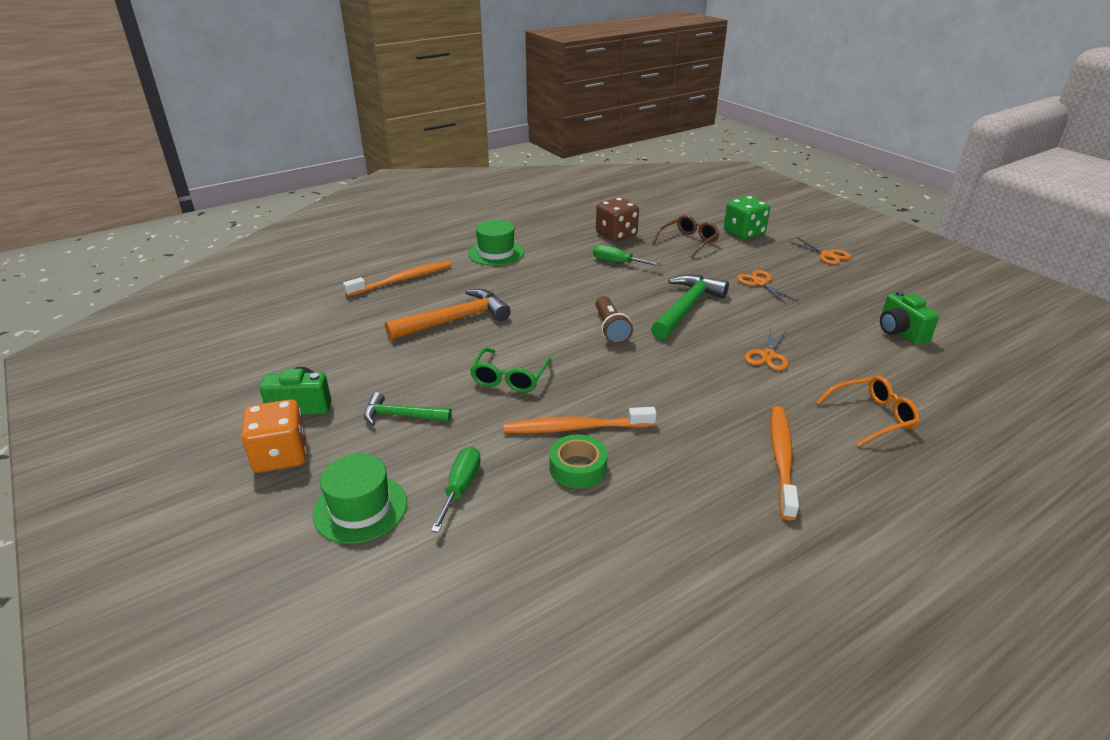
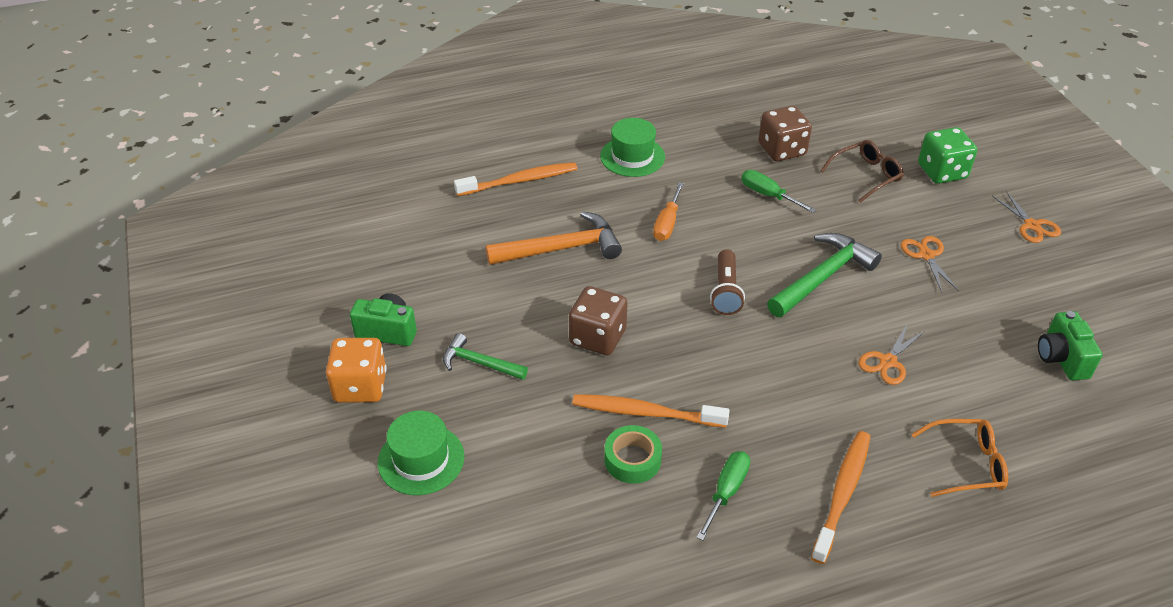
camera: 15 degrees right, 10 degrees up
(460, 487) = (516, 457): green screwdriver -> green screwdriver (726, 492)
(509, 378) = (597, 337): green glasses -> brown dice
(542, 291) = (667, 223): none -> orange screwdriver

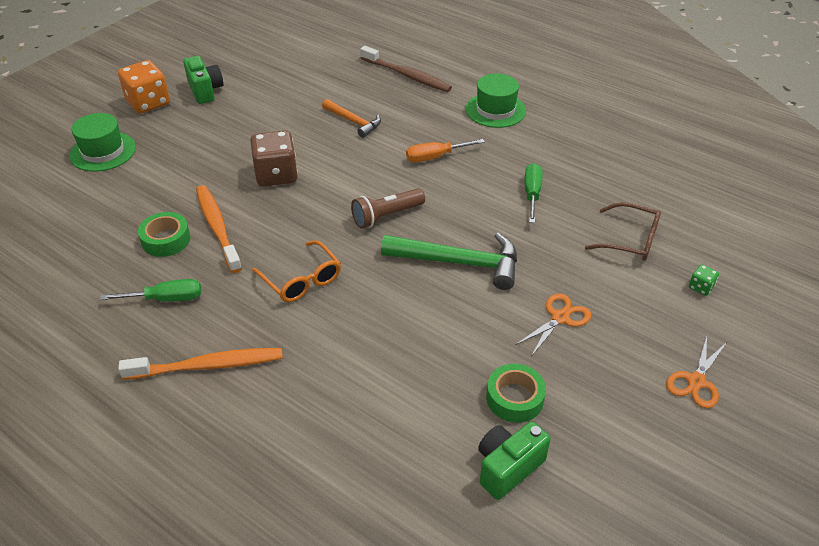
camera: 55 degrees right, 0 degrees up
(480, 363) = (207, 137): green hammer -> none
(520, 181) = (407, 75): orange toothbrush -> brown toothbrush
(561, 249) = (353, 122): orange hammer -> orange hammer, size x0.60
(782, 150) = (603, 179): brown dice -> none
(888, 362) = (389, 340): orange scissors -> none
(942, 172) = (701, 287): green dice -> green dice, size x0.45
(966, 464) = (300, 437): orange glasses -> orange glasses (301, 280)
(995, 321) = (514, 398): none -> green tape

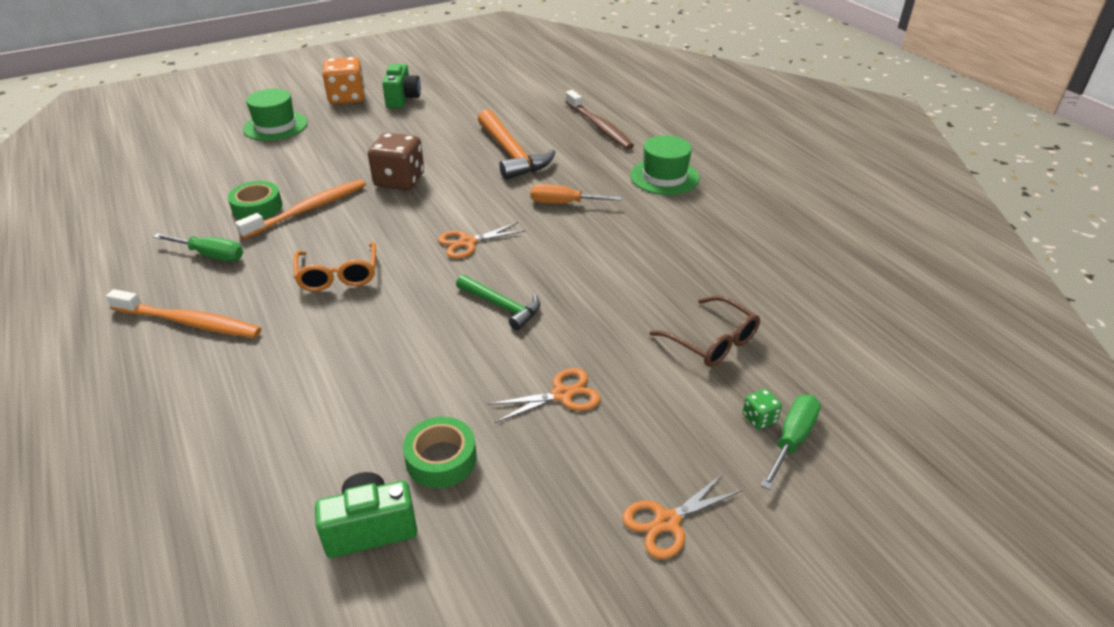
camera: 25 degrees right, 5 degrees down
(217, 227) = (308, 209): orange toothbrush -> orange toothbrush turned 45 degrees clockwise
(353, 122) = (511, 154): orange hammer -> orange hammer, size x1.67
(386, 216) = (468, 243): brown flashlight -> orange scissors
(459, 262) = (502, 306): green hammer -> green hammer, size x0.60
(532, 194) = (636, 264): green screwdriver -> green screwdriver (792, 439)

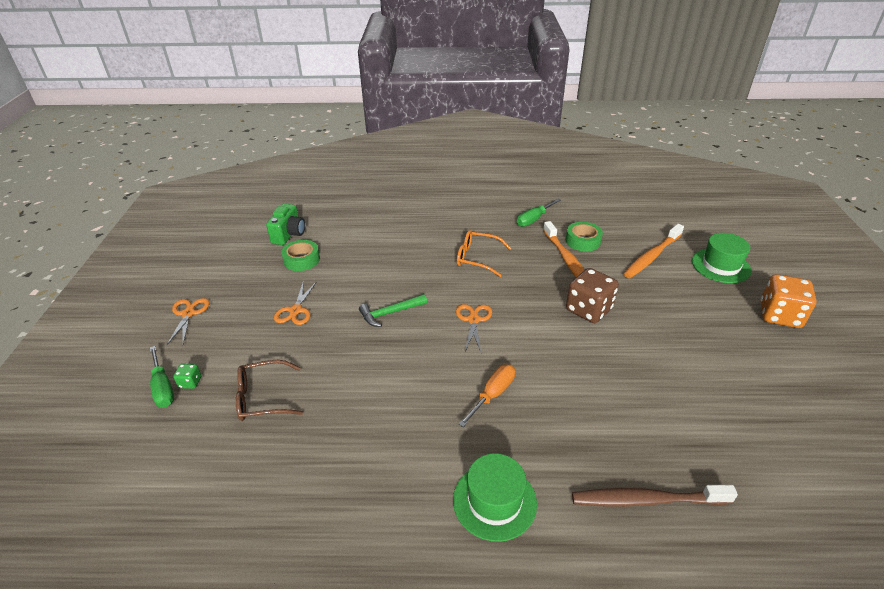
camera: 120 degrees right, 0 degrees up
(189, 322) = (472, 208): orange toothbrush -> orange toothbrush (652, 256)
(402, 99) = (770, 352): green camera -> none
(511, 154) = (606, 393): orange hammer -> none

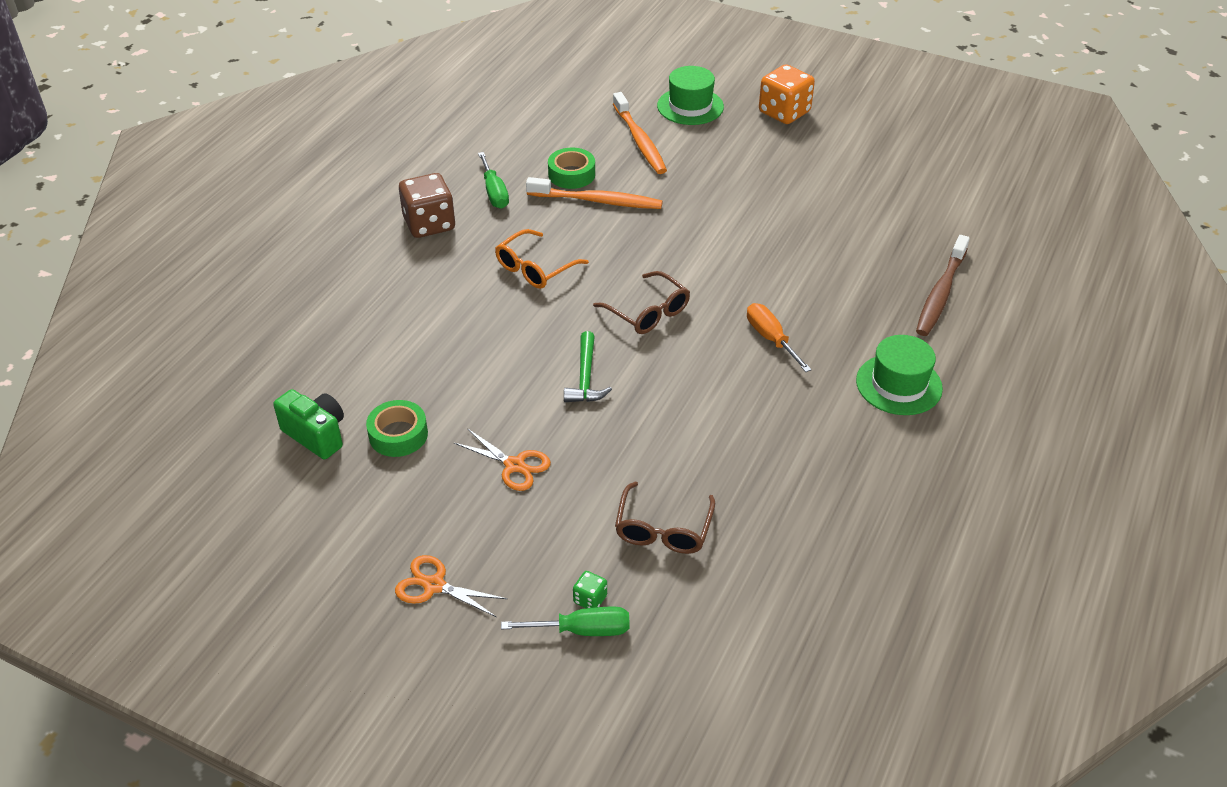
camera: 65 degrees left, 5 degrees up
(473, 320) = (648, 312): orange scissors -> brown glasses
(588, 310) = (692, 222): brown dice -> brown dice (429, 224)

